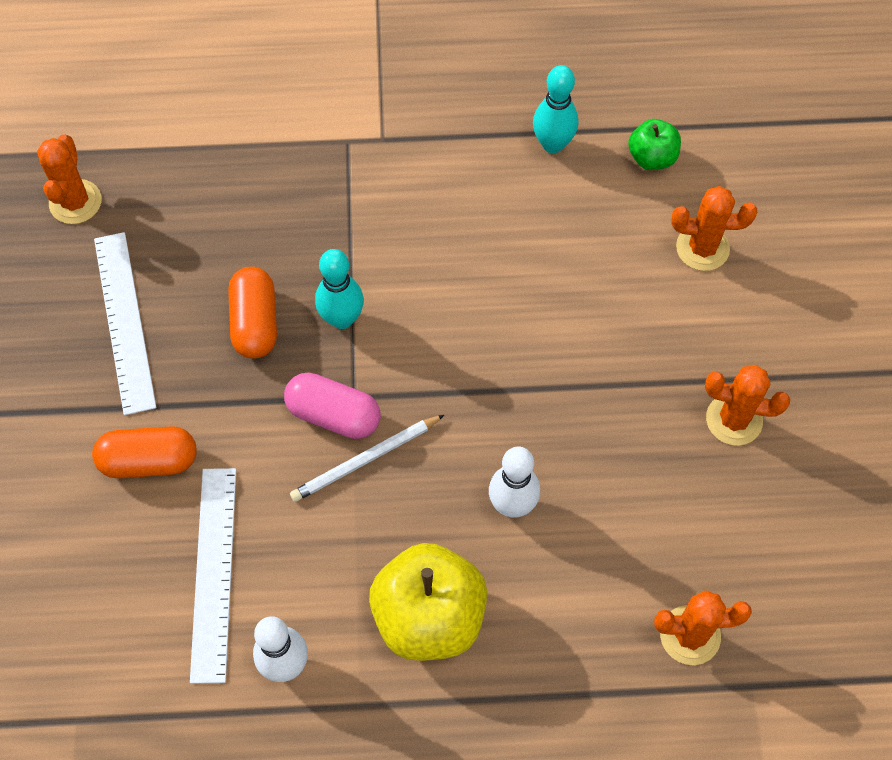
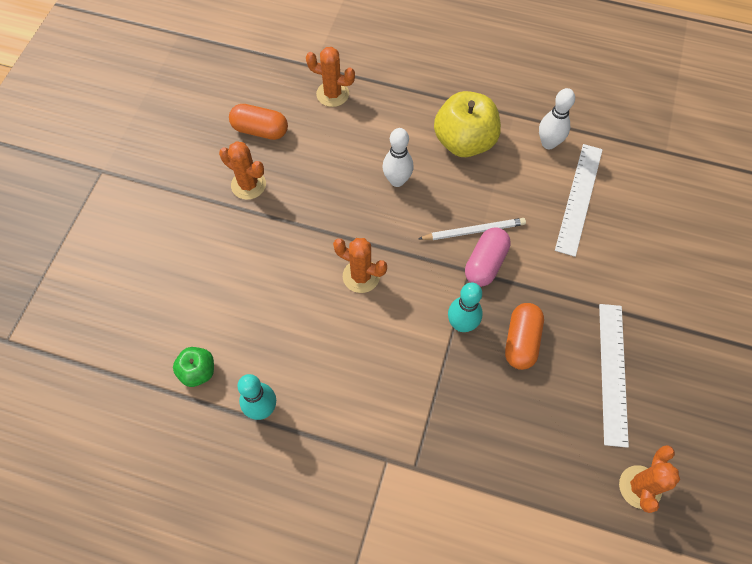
camera: 160 degrees left, 0 degrees up
(149, 461) = (608, 272): orange capsule -> orange capsule (260, 130)
(334, 415) = (485, 263): pink capsule -> pink capsule turned 75 degrees clockwise
(702, 248) = (203, 293): orange cactus -> orange cactus (361, 276)

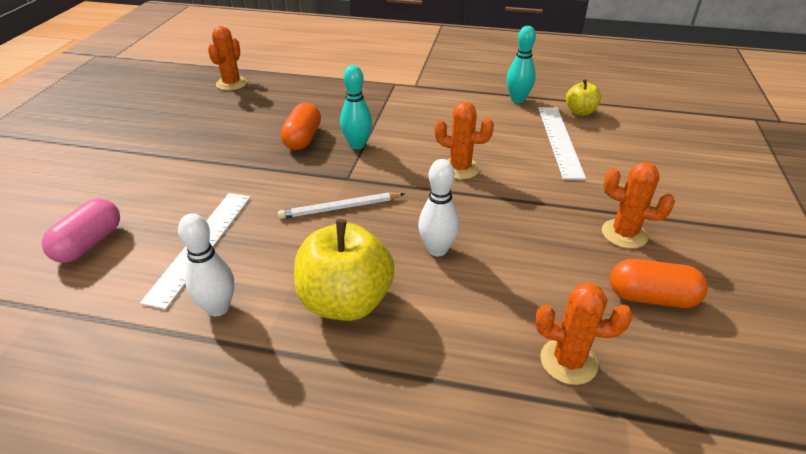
camera: 175 degrees right, 25 degrees down
(198, 371) = (580, 112): green apple -> yellow apple
(485, 263) = (330, 184): pink capsule -> pink capsule (89, 244)
(613, 372) = (226, 127): white ruler -> white ruler (559, 140)

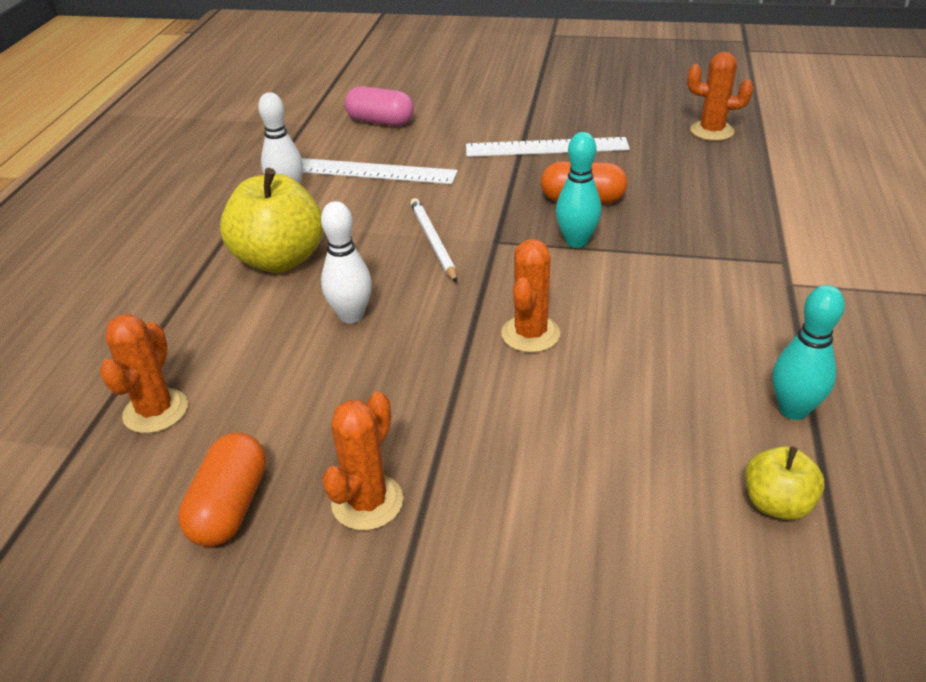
camera: 90 degrees right, 0 degrees up
(559, 140) = (643, 456): white ruler -> white ruler (546, 147)

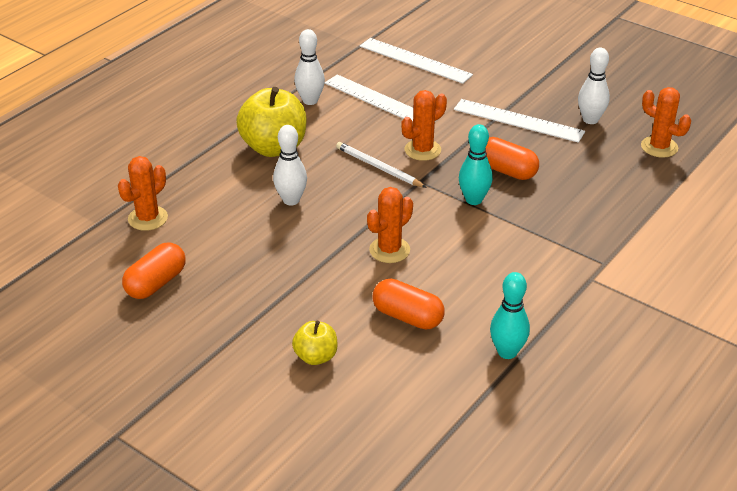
camera: 25 degrees right, 0 degrees up
(367, 502) = (225, 308): orange cactus -> orange cactus (422, 150)
(380, 122) = (415, 60): pink capsule -> white ruler
(433, 242) = (378, 167): white pencil -> white pencil turned 60 degrees counterclockwise
(619, 126) = (590, 120): none -> white bowling pin
(630, 412) = (407, 317): none -> orange capsule
(776, 504) = (444, 394): yellow apple -> yellow apple (316, 356)

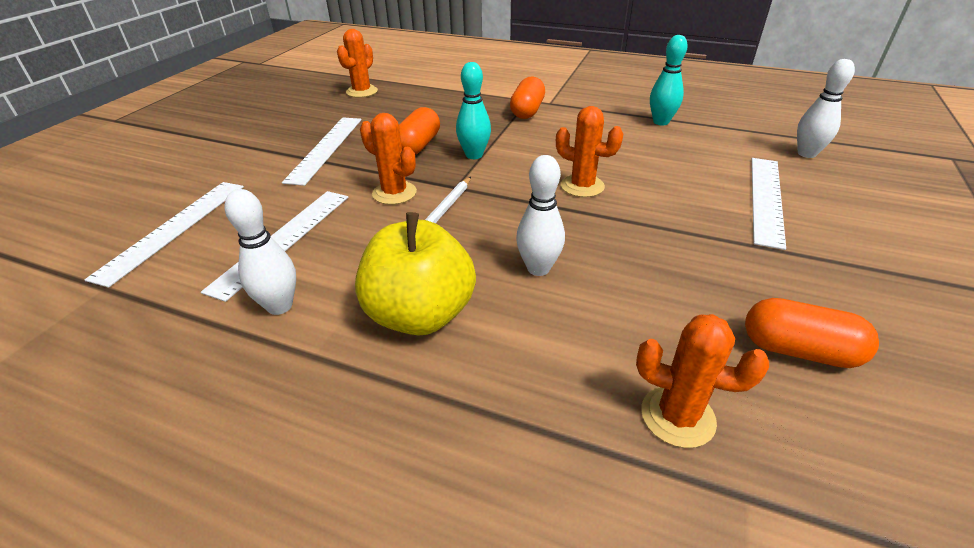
camera: 105 degrees left, 0 degrees up
(316, 356) = (766, 199): yellow apple -> white ruler
(407, 317) = (665, 164): orange capsule -> orange capsule (527, 111)
(590, 120) = (321, 118): white bowling pin -> white bowling pin (806, 154)

